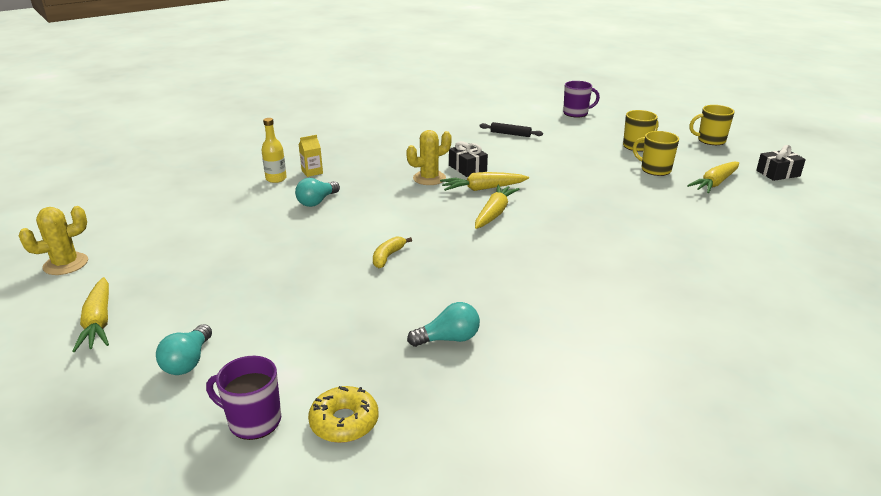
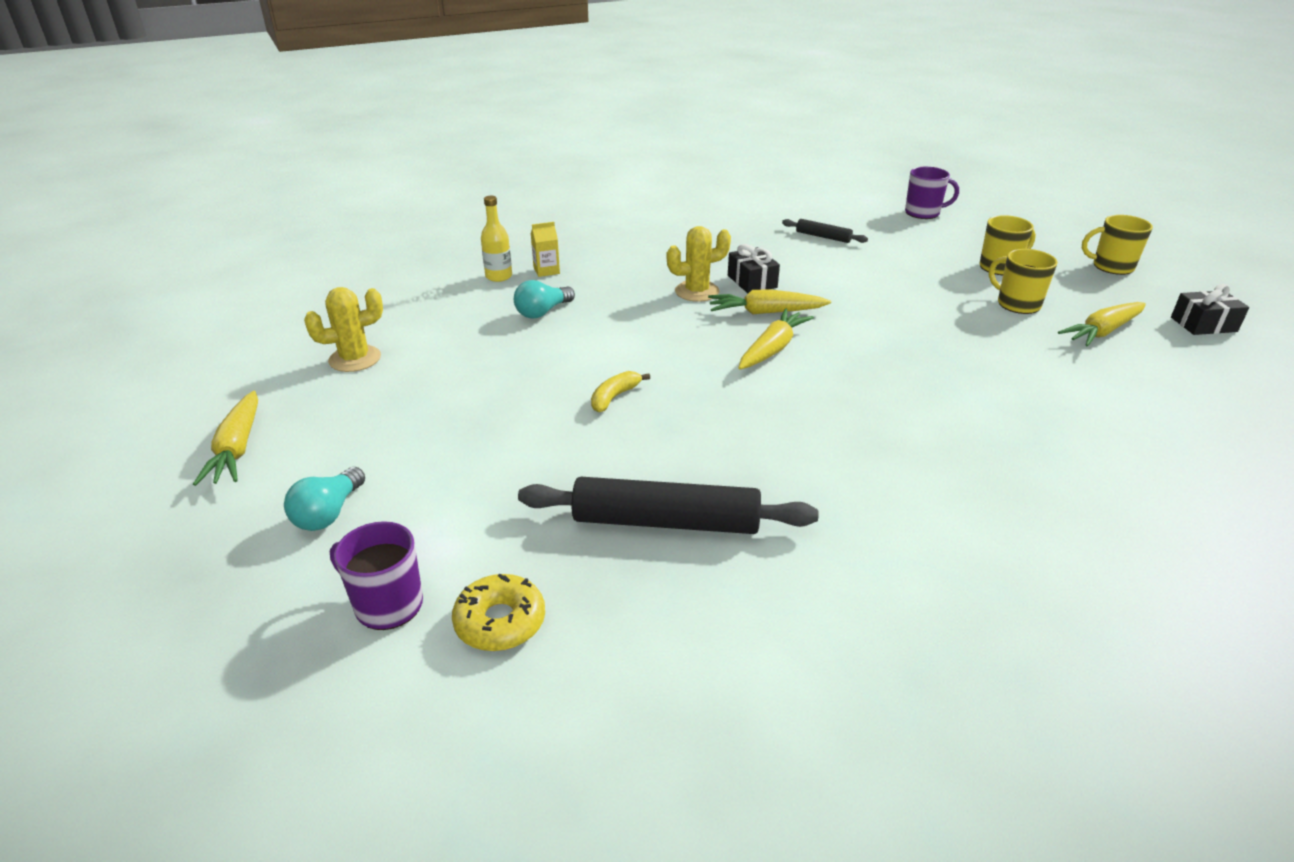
camera: 10 degrees right, 5 degrees up
(66, 264) = (219, 368): yellow cactus -> yellow cactus (355, 359)
(448, 339) = (665, 522): turquoise light bulb -> black rolling pin

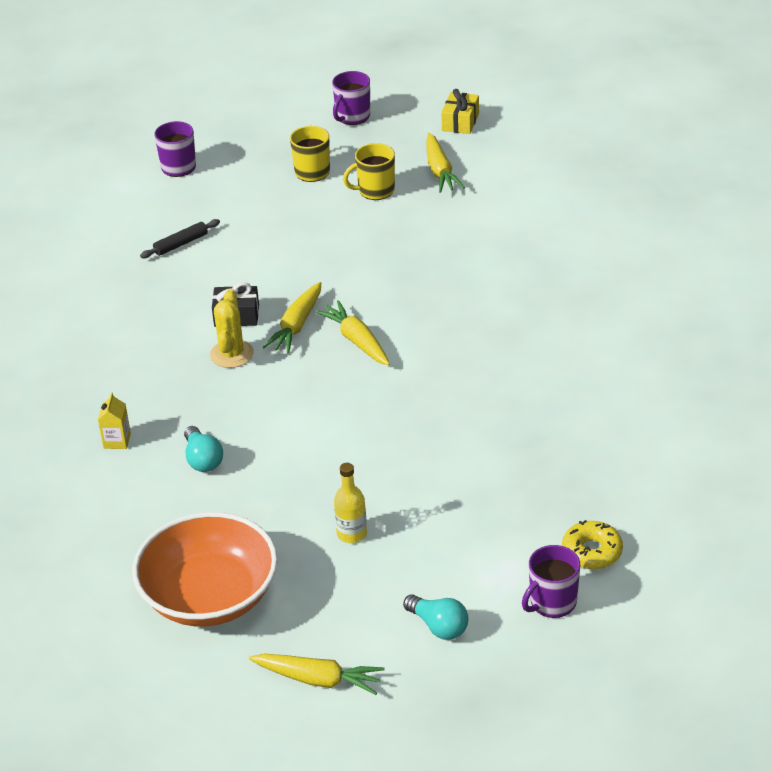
camera: 65 degrees left, 5 degrees up
(355, 359) = (210, 596): yellow cactus -> orange bowl
(499, 276) = (105, 476): yellow bottle -> yellow bottle (351, 534)
(614, 397) = (373, 446): yellow banana -> none
(665, 522) = (537, 457): black rolling pin -> none
(1111, 266) = (352, 116): yellow mug -> purple mug
(1203, 324) = (460, 122): black gift -> yellow gift

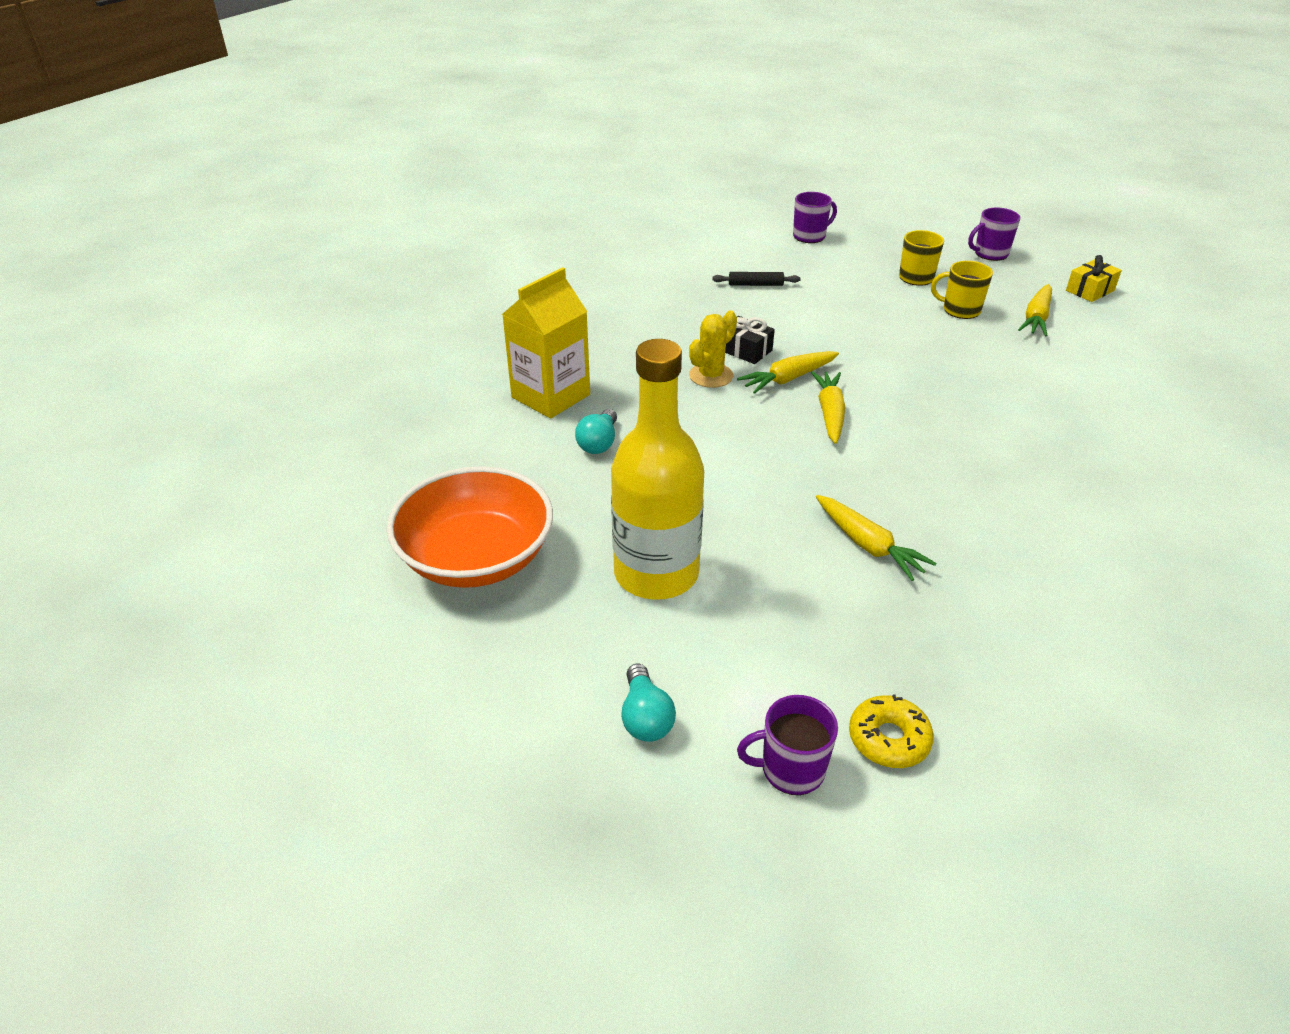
camera: 35 degrees right, 0 degrees up
(117, 441) = (551, 396): yellow carton -> yellow carton, size x2.39
(319, 679) = (478, 696): yellow carrot -> yellow carrot (868, 545)
(351, 534) = (656, 574): yellow bottle -> yellow bottle, size x2.41

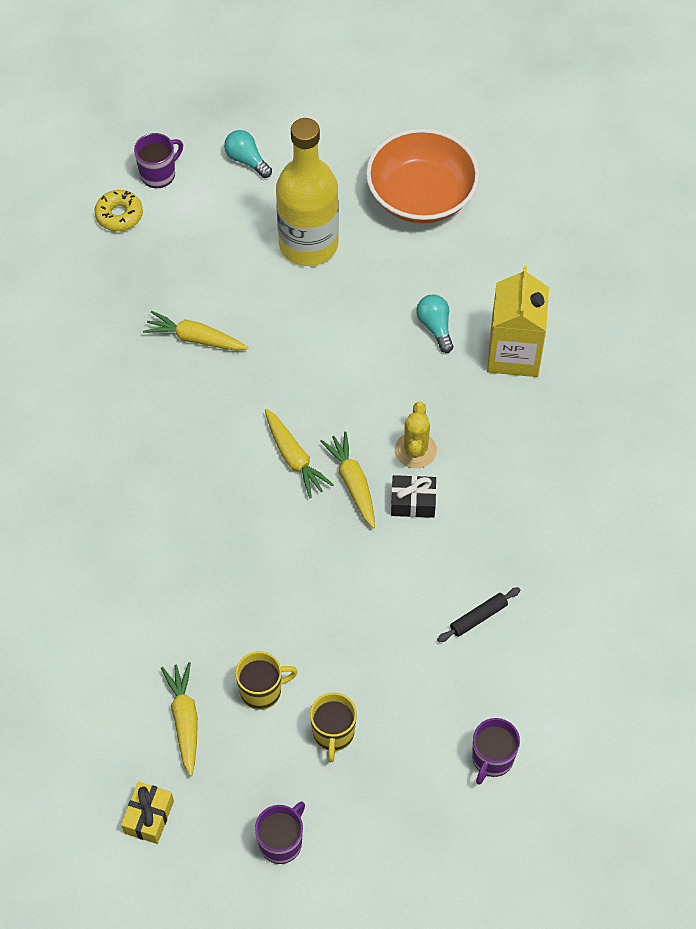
camera: 145 degrees right, 20 degrees up
(788, 379) = (352, 483): yellow carrot -> yellow carrot turned 45 degrees counterclockwise

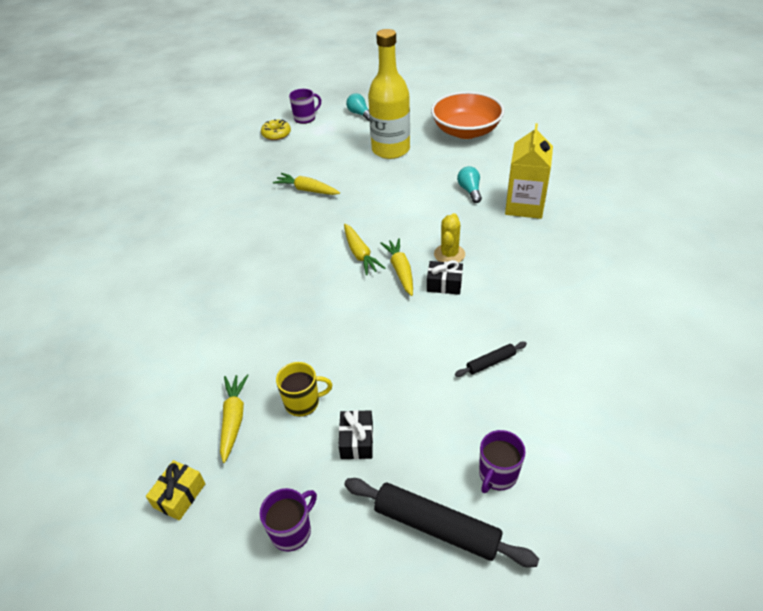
camera: 10 degrees right, 15 degrees down
(333, 734) = (357, 441): yellow mug -> black gift
(432, 822) = (436, 526): none -> black rolling pin

